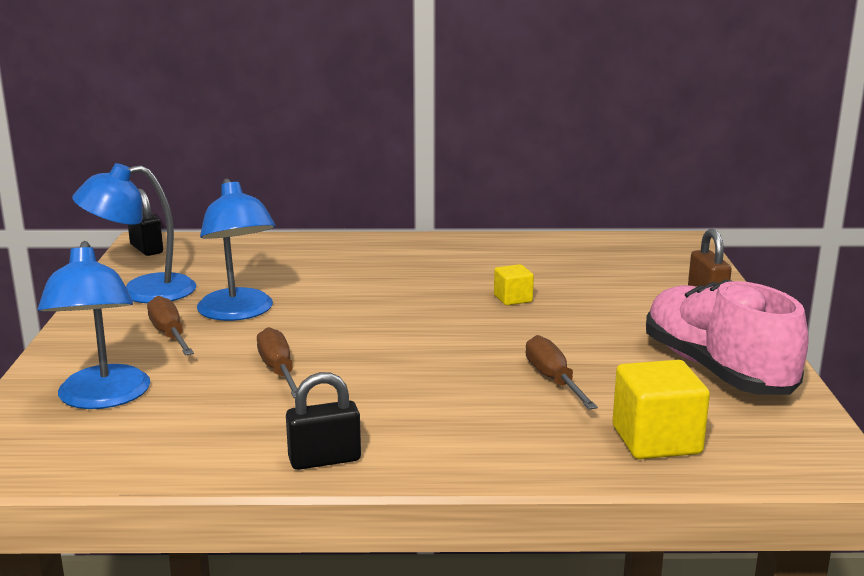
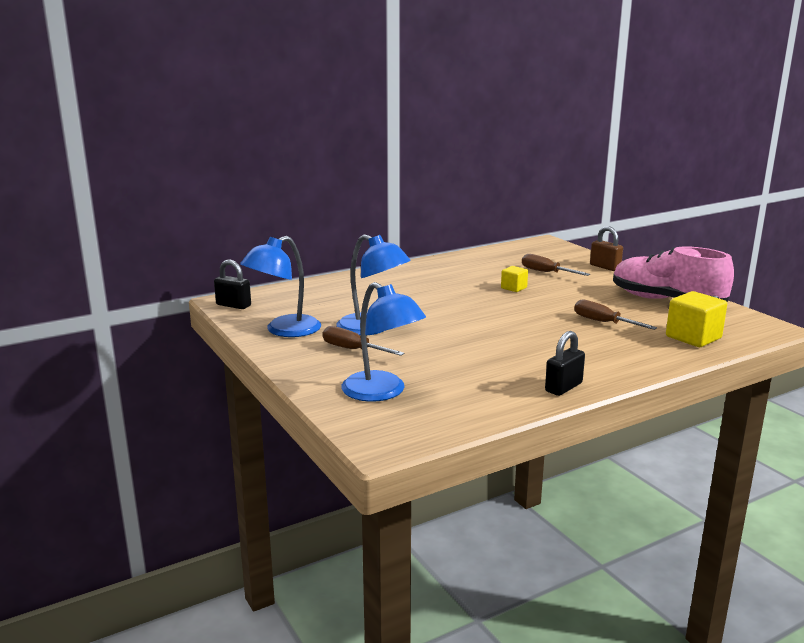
camera: 30 degrees left, 0 degrees up
(278, 370) = (456, 352): brown screwdriver -> brown screwdriver (546, 272)

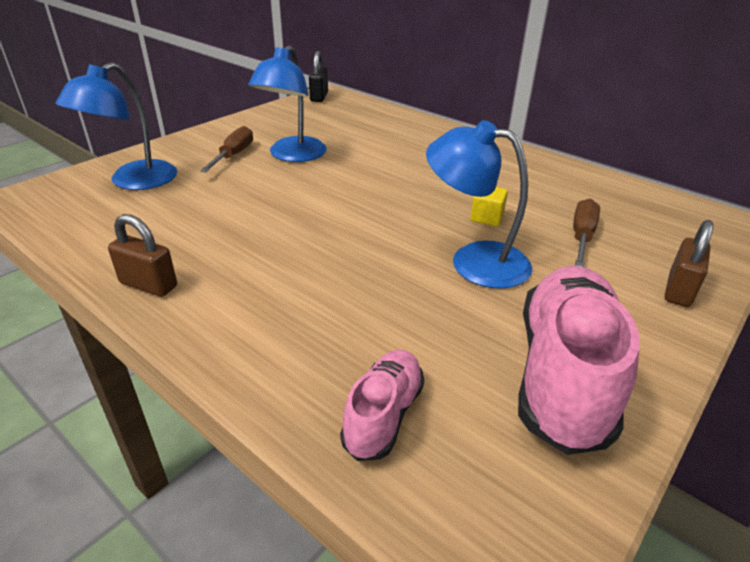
camera: 70 degrees right, 15 degrees up
(284, 330) = (270, 123): blue lamp -> blue lamp (474, 260)
(563, 387) = (148, 285): black padlock -> brown padlock
(603, 322) = (398, 304): brown screwdriver -> none
(693, 337) = (383, 415): yellow cube -> pink shoe

